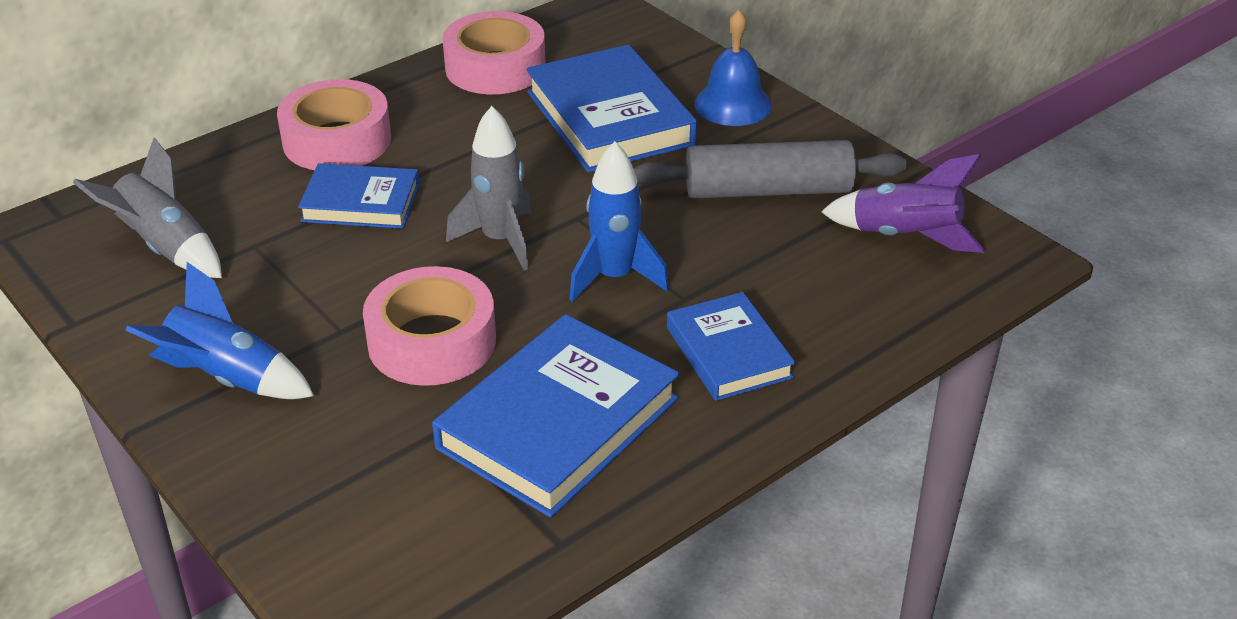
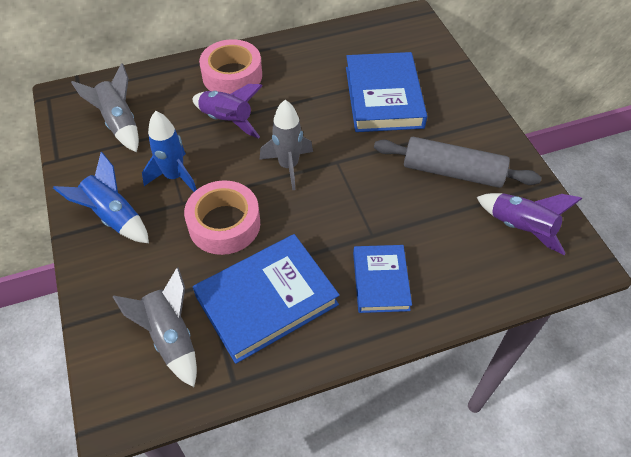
camera: 20 degrees right, 15 degrees up
(361, 203) = (227, 121): blue book -> purple rocket
(421, 513) = (171, 337): none -> grey rocket
(495, 67) = (335, 46): pink tape -> none
(614, 277) = (339, 209): blue rocket -> blue rocket (174, 177)
(733, 104) = (458, 105): blue bell -> none

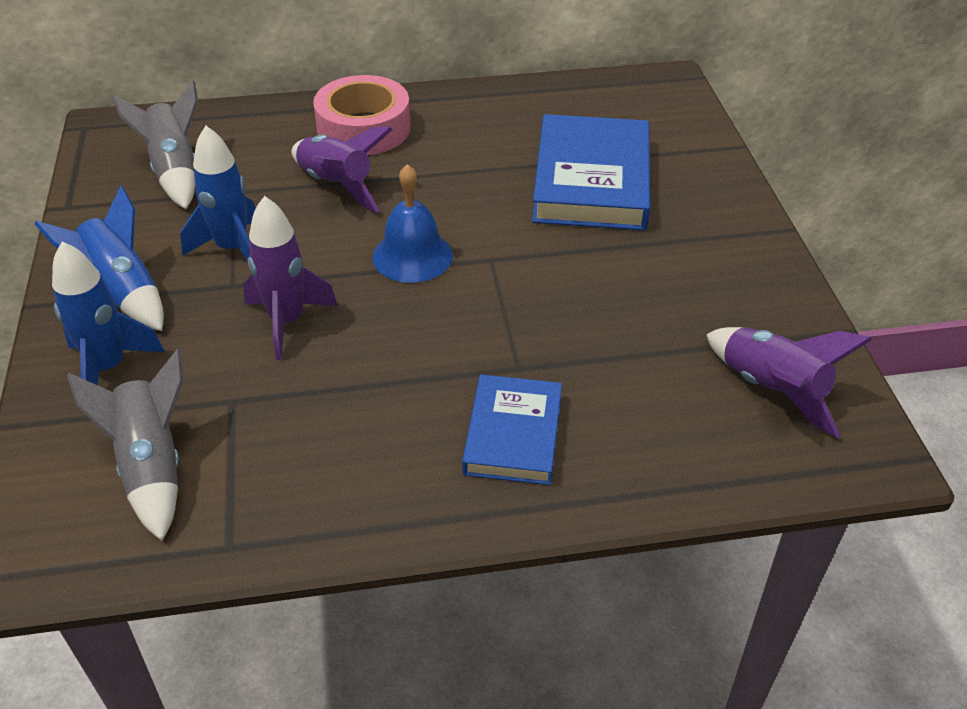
camera: 10 degrees right, 10 degrees down
(122, 274) = (108, 368): none -> blue rocket
(224, 224) = (287, 322): pink tape -> purple rocket
(267, 300) = (319, 436): blue book -> none
(288, 166) = (412, 256): grey rocket -> blue bell
(452, 172) = (676, 296): grey rolling pin -> none

